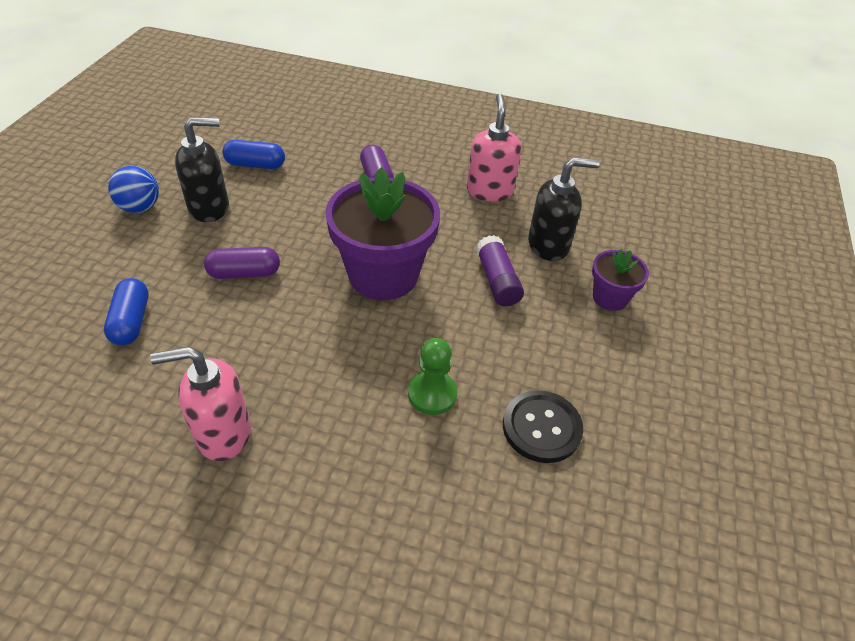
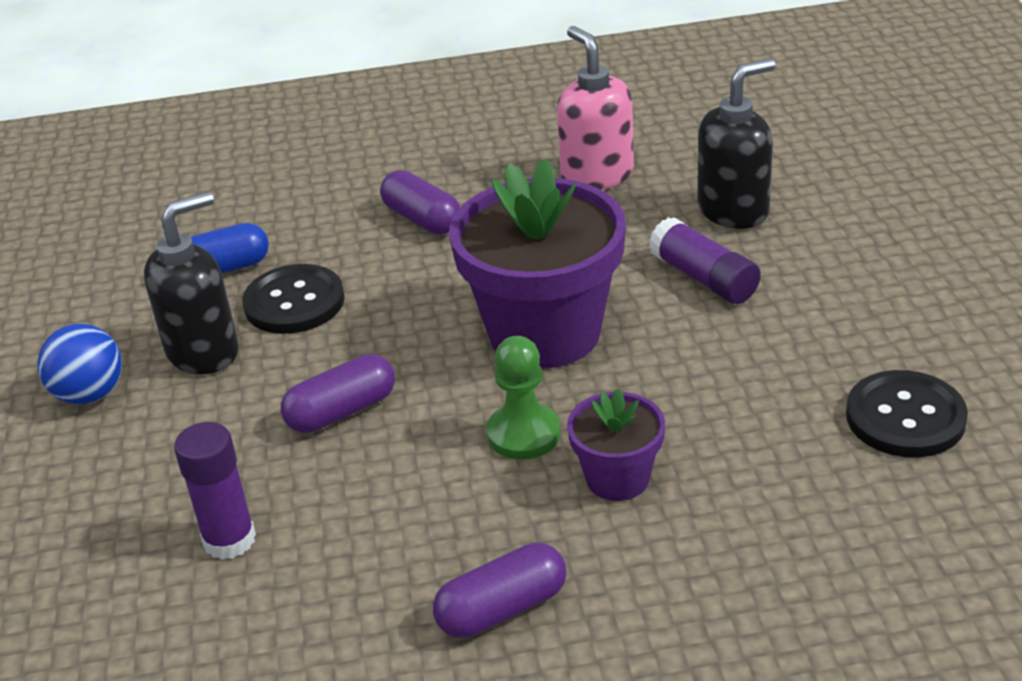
camera: 20 degrees left, 10 degrees down
(131, 321) = (229, 540): blue capsule -> purple glue stick
(223, 434) = (502, 609): pink soap dispenser -> purple capsule
(275, 199) = (294, 302): none -> black button
(432, 394) = (738, 441): green pawn -> green pawn (523, 434)
(610, 298) = (862, 240): purple flower pot -> purple flower pot (617, 478)

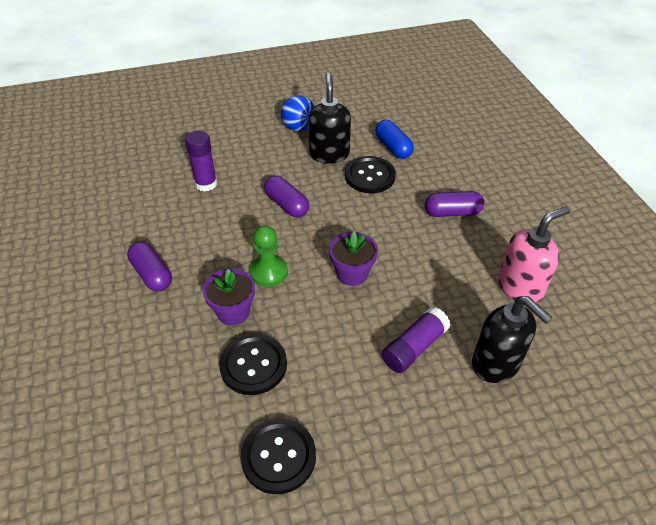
camera: 80 degrees right, 10 degrees up
(204, 352) = (329, 154): black soap dispenser -> black soap dispenser turned 135 degrees counterclockwise
(422, 219) = (452, 212): purple capsule -> purple capsule turned 45 degrees clockwise
(544, 333) = (352, 274): purple flower pot -> purple flower pot, size x0.50
(738, 448) = (253, 365): none -> black button

